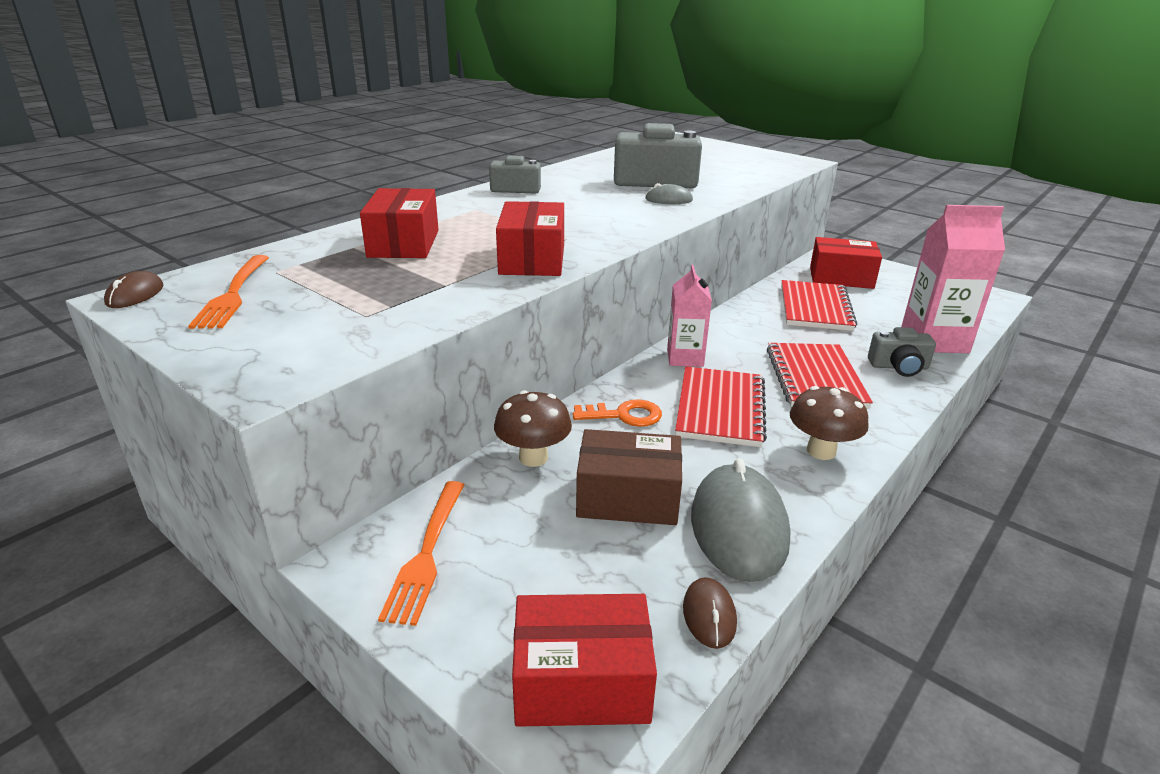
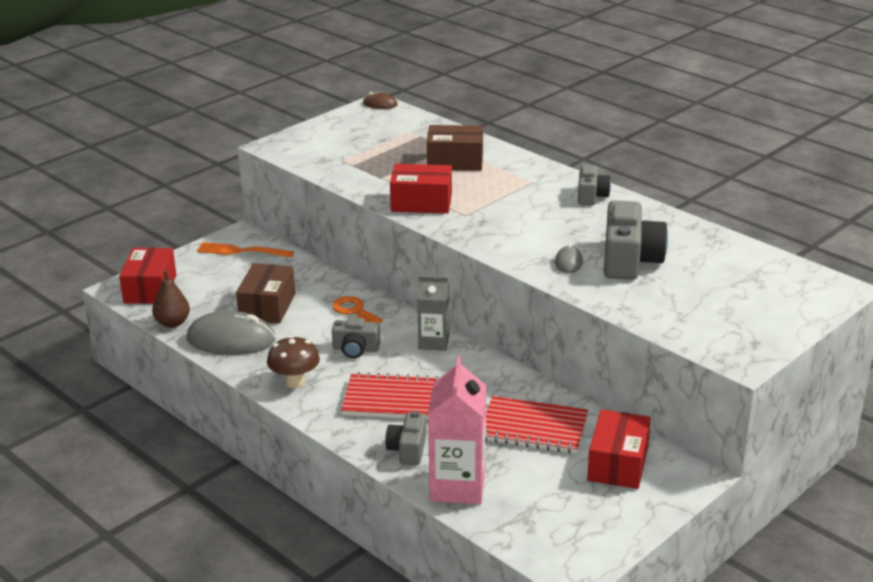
camera: 95 degrees right, 0 degrees up
(233, 294) = (376, 125): orange fork -> none
(404, 243) = (455, 161): red box -> brown box
(533, 457) = (313, 278): brown mushroom -> none
(624, 415) = (354, 311): orange key -> orange key turned 135 degrees clockwise
(685, 358) = (433, 342): pink carton -> grey carton
(709, 615) = (172, 323): brown mouse -> brown pear
(720, 409) = (355, 349): red notebook -> grey camera

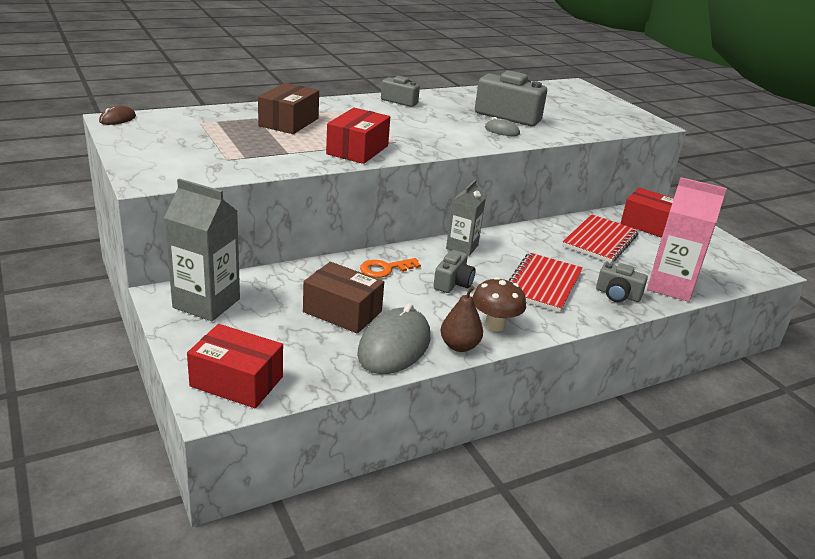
camera: 75 degrees left, 0 degrees up
(172, 323) = (332, 378): brown pear -> brown pear (459, 346)
(241, 251) = (206, 303): orange fork -> grey carton

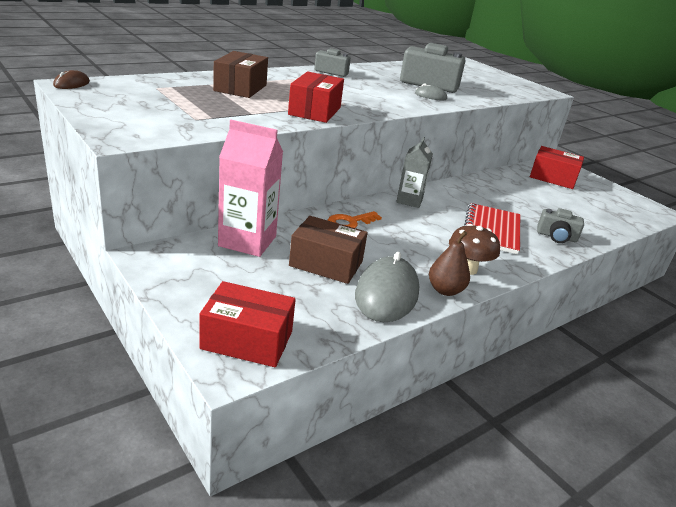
camera: 10 degrees left, 0 degrees up
(206, 303) = (191, 262): grey carton -> none
(453, 283) = (415, 232): grey camera -> none
(600, 241) = (520, 191): red notebook -> none
(670, 286) = (594, 228): pink carton -> pink carton (247, 241)

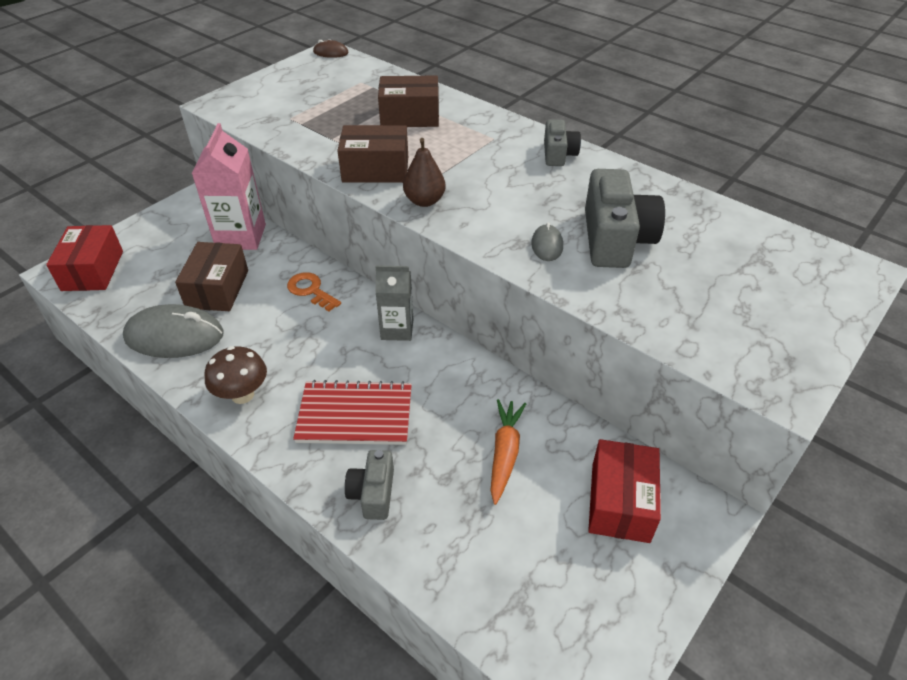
camera: 80 degrees right, 15 degrees up
(315, 111) = (375, 169): red box -> brown box
(445, 290) = (191, 378): brown pear -> brown pear (424, 201)
(523, 195) = (504, 453): none -> orange carrot

